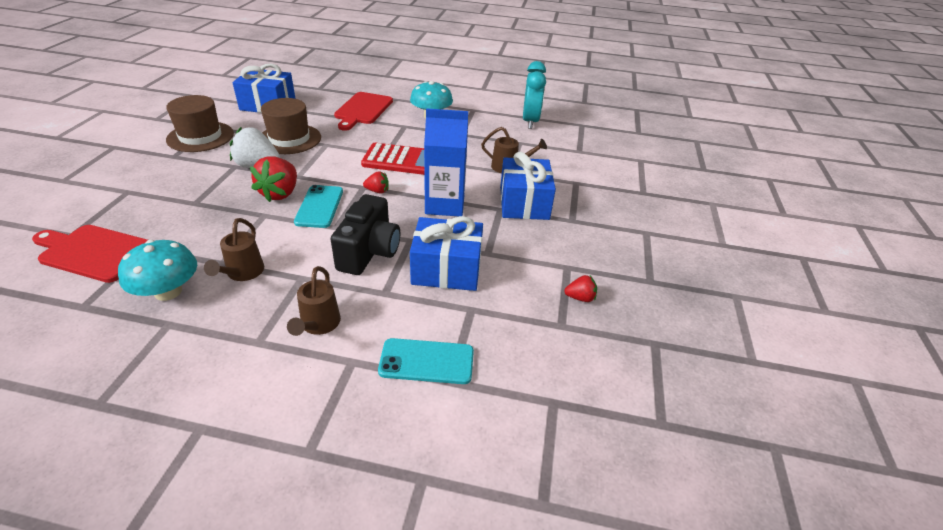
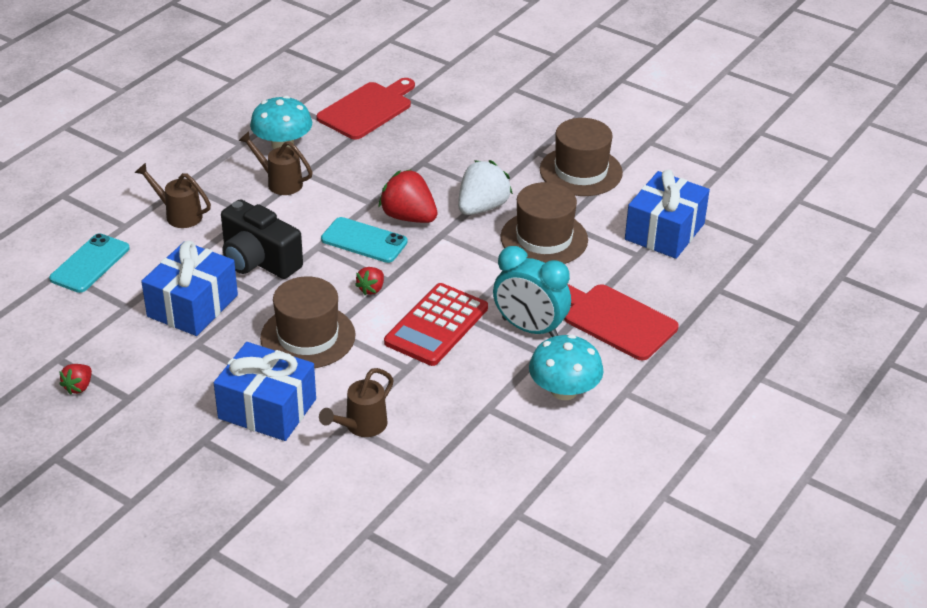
camera: 115 degrees right, 0 degrees up
(445, 205) = (308, 336): blue carton -> brown hat
(530, 121) = (496, 511): turquoise clock -> turquoise clock (529, 328)

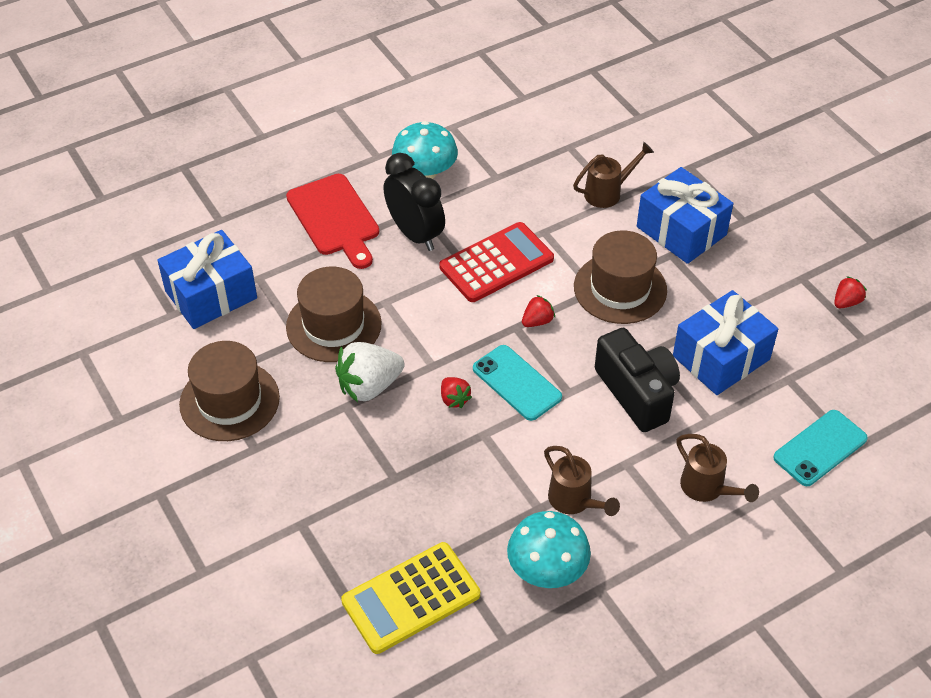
camera: 155 degrees left, 10 degrees up
(367, 109) = (411, 598): red cutting board -> yellow calculator
(408, 217) = (454, 399): red strawberry -> red strawberry, size x0.52
(529, 328) = (415, 234): turquoise clock -> black clock

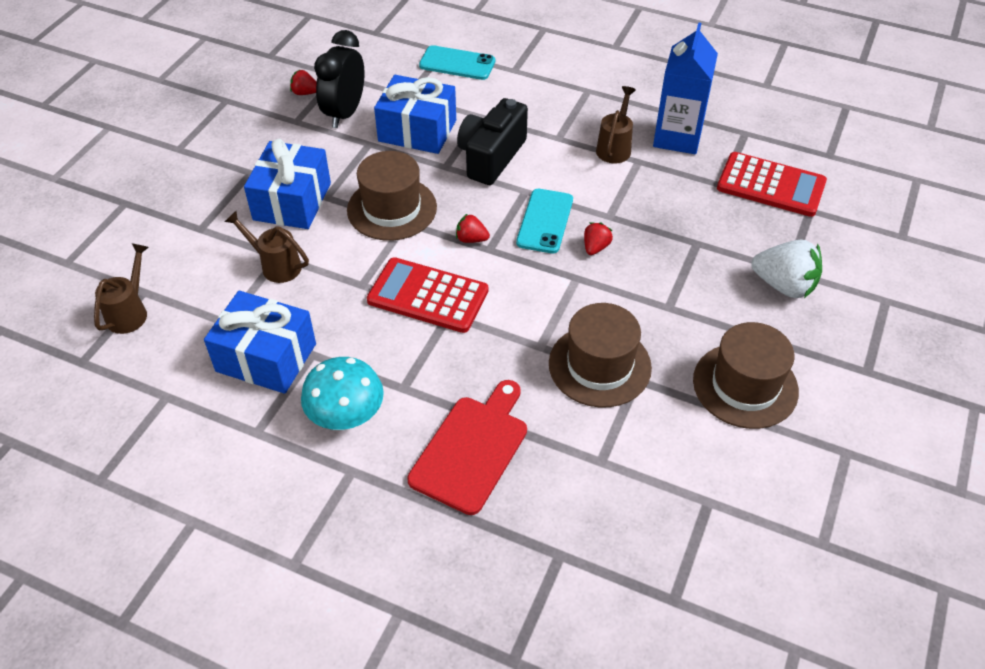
camera: 125 degrees left, 0 degrees up
(211, 294) = (657, 486): blue gift -> blue gift (266, 358)
(369, 386) = (636, 303): white strawberry -> white strawberry (784, 285)
(411, 598) = (771, 185): yellow calculator -> red calculator
(415, 234) = (440, 372): black clock -> black clock (345, 113)
(547, 568) = (677, 137): turquoise mushroom -> blue carton
(707, 488) = (540, 96): brown watering can -> brown watering can (130, 312)

